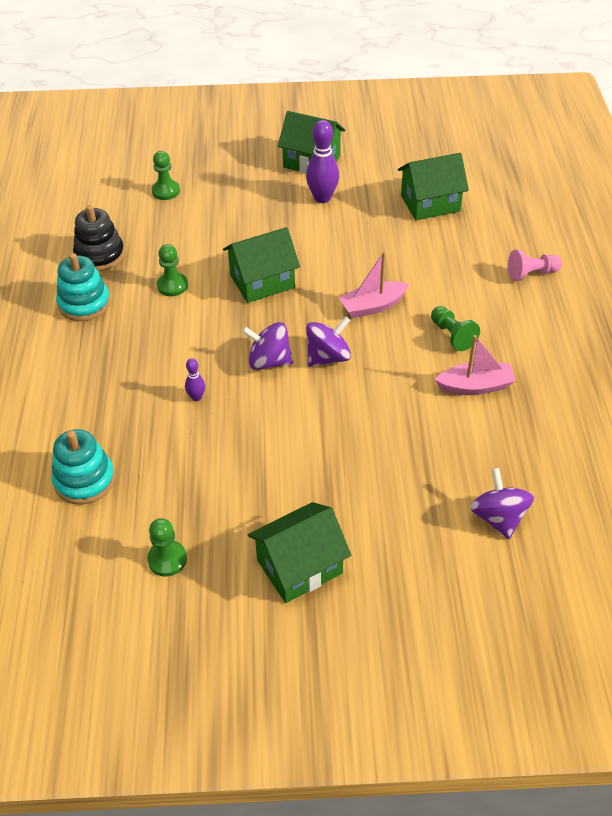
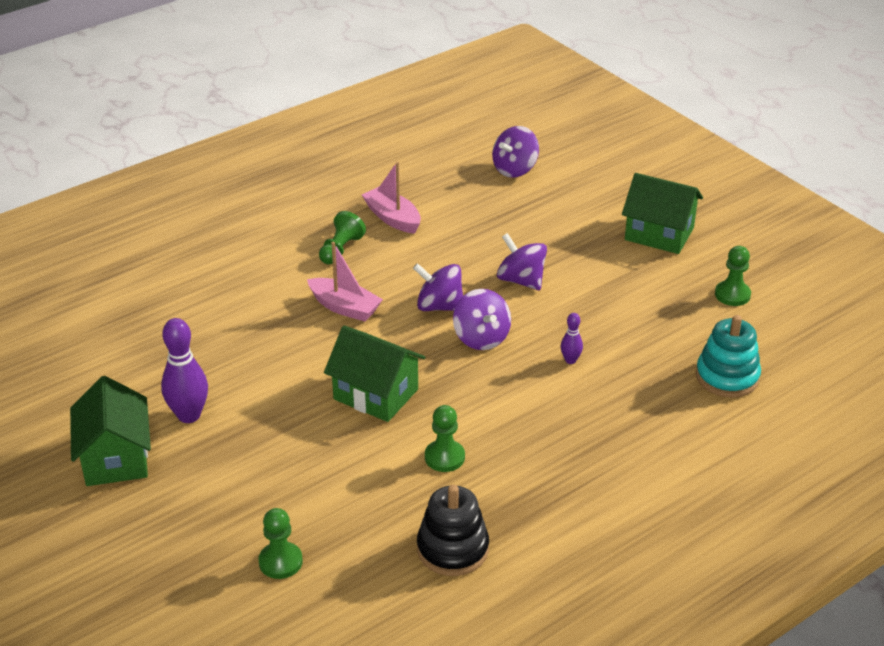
camera: 125 degrees left, 10 degrees down
(84, 303) = (538, 511): turquoise stacking toy -> none
(317, 423) = (521, 280): none -> purple spinning top
(430, 203) = (138, 332): green house -> none
(531, 274) = (210, 234): pink pawn -> none

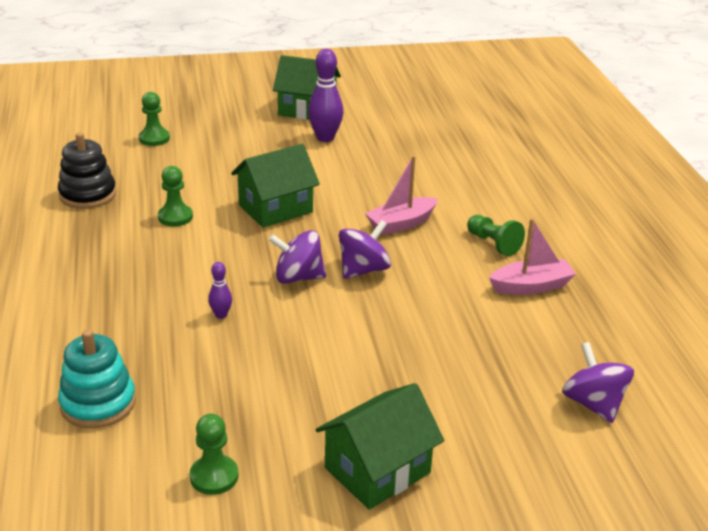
camera: 115 degrees right, 5 degrees down
(521, 280) = (366, 330): purple spinning top -> none

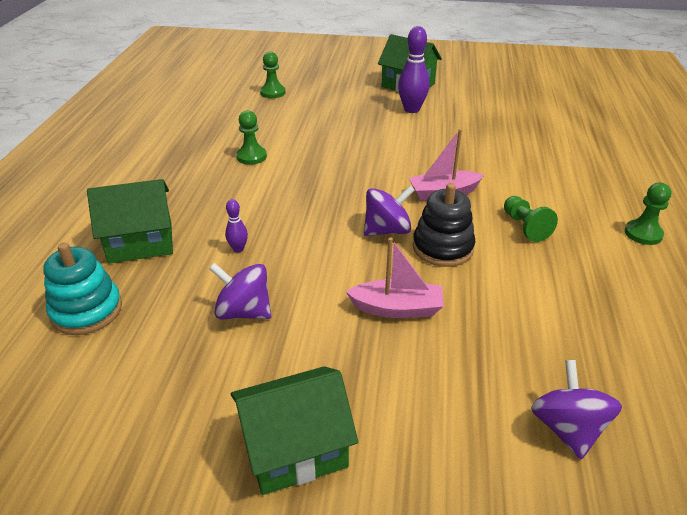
camera: 20 degrees right, 5 degrees up
(88, 195) = (195, 129): black stacking toy -> black stacking toy (442, 248)
(214, 476) = (137, 412): green pawn -> green pawn (643, 234)
(275, 209) = (338, 162): green house -> green house (141, 242)
(298, 277) = (324, 227): purple spinning top -> purple spinning top (244, 312)
(531, 286) = (547, 277): pink boat -> pink boat (397, 308)

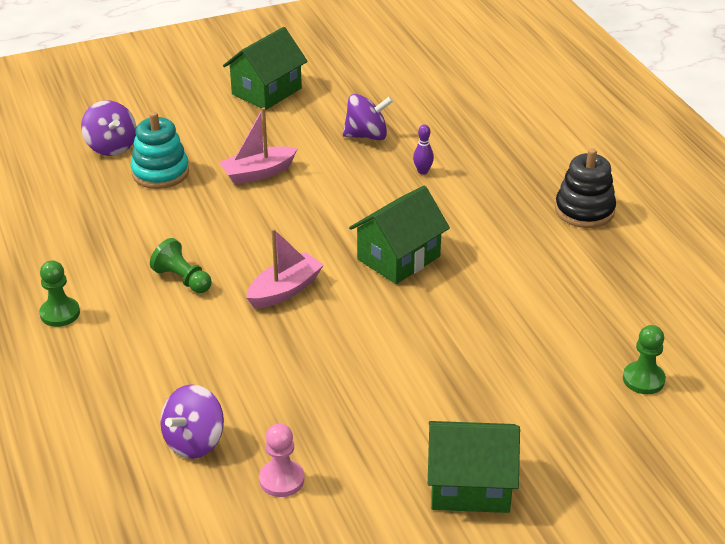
camera: 150 degrees right, 0 degrees up
(87, 311) = (472, 102): turquoise stacking toy -> turquoise stacking toy (160, 172)
(141, 242) = (506, 149): green house -> green house (398, 258)
(251, 156) = (529, 262): green pawn -> none
(387, 230) = (312, 230): purple spinning top -> purple spinning top (194, 441)
(411, 109) = (418, 422): purple bowling pin -> none
(442, 248) = (251, 231): black stacking toy -> black stacking toy (584, 210)
(505, 110) = (281, 479): none -> pink pawn

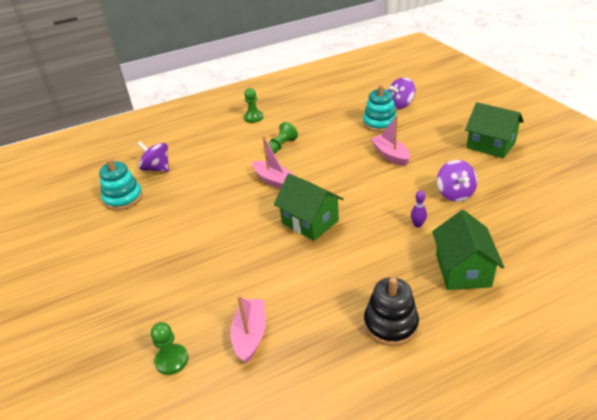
camera: 90 degrees right, 0 degrees up
(281, 479) = (123, 198): pink pawn -> turquoise stacking toy
(470, 485) = (96, 268): green house -> green house (463, 270)
(602, 314) = (250, 335): none -> pink boat

